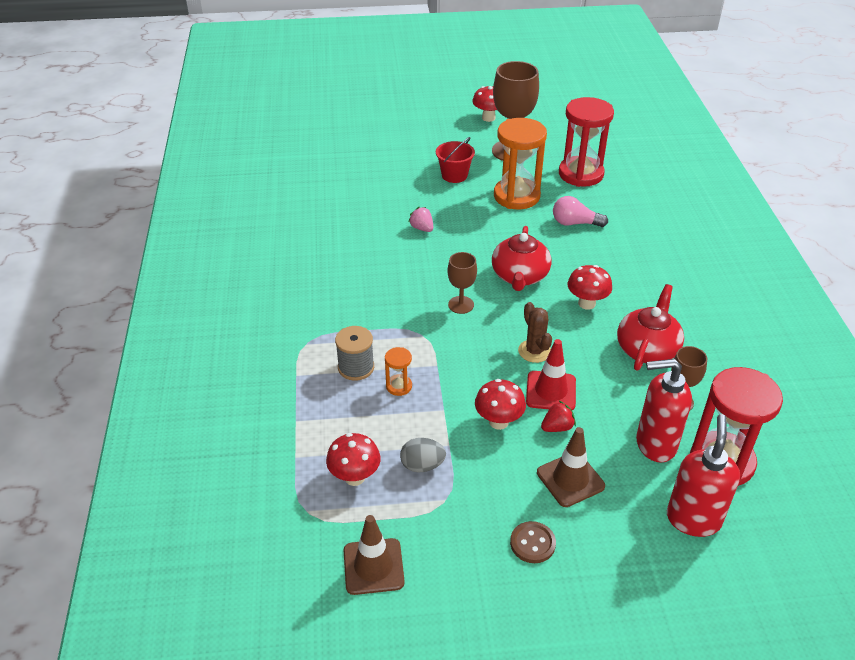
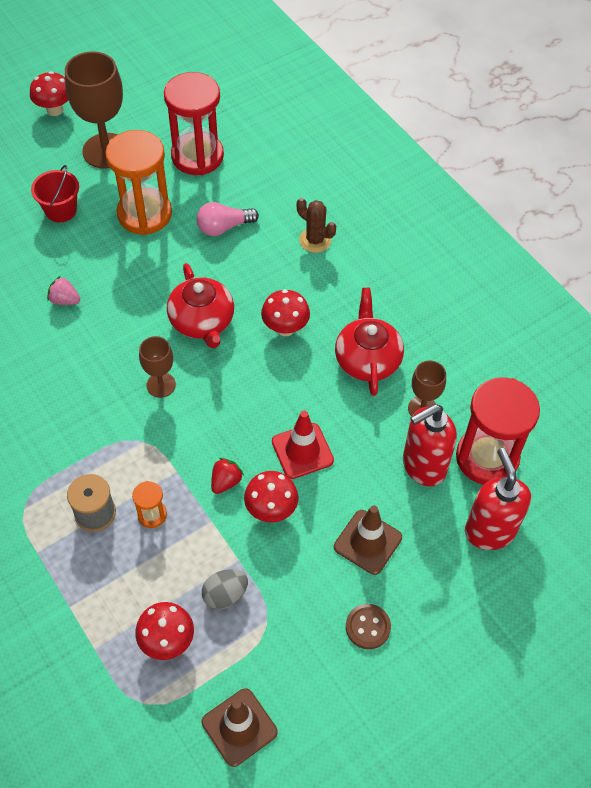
camera: 30 degrees left, 15 degrees up
(534, 351) = (263, 410): brown cactus -> brown cactus (315, 240)
(557, 427) = (328, 490): red strawberry -> red strawberry (226, 481)

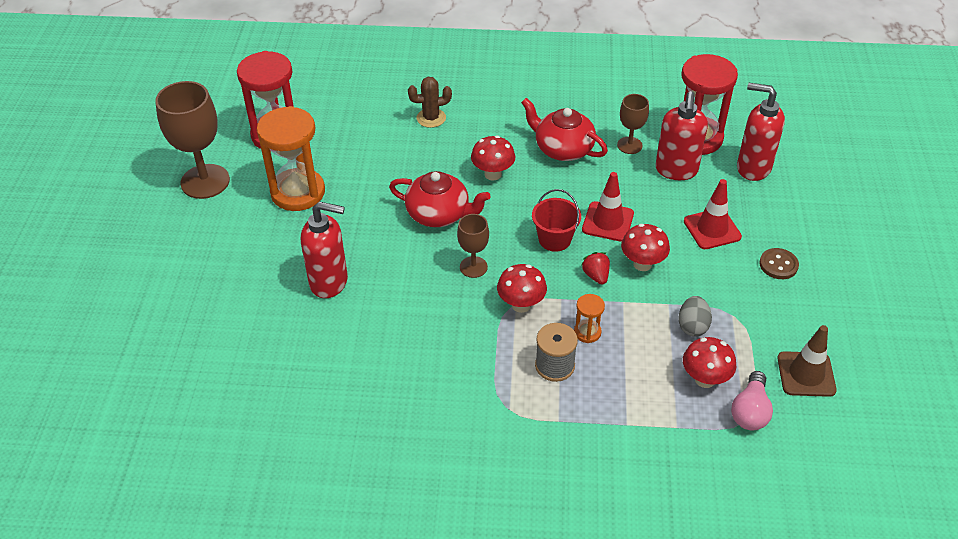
camera: 50 degrees left, 10 degrees down
(55, 110) = (120, 189): red mushroom -> red mushroom (521, 305)
(61, 210) = (233, 239): red bucket -> red bucket (554, 239)
(65, 300) = (329, 282): pink strawberry -> red soap dispenser
(224, 227) = (363, 157): pink light bulb -> pink light bulb (750, 411)
(368, 542) = (712, 229): brown traffic cone -> red traffic cone

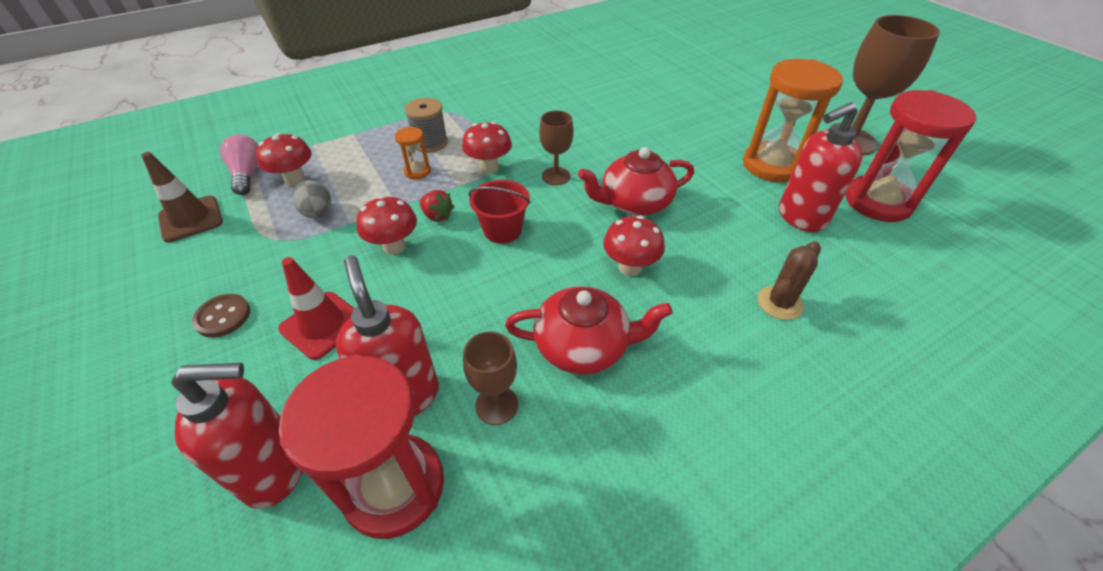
camera: 145 degrees right, 0 degrees up
(329, 282) = (651, 123): red soap dispenser -> red soap dispenser (800, 217)
(607, 222) = (458, 274): red traffic cone -> none

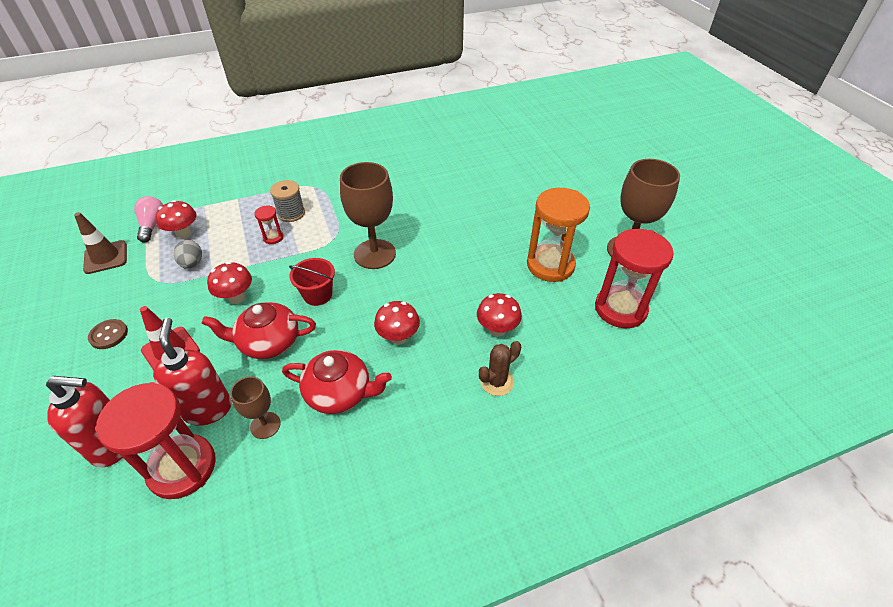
camera: 10 degrees right, 0 degrees up
(417, 171) = (273, 237): orange hourglass -> red hourglass
(437, 216) = (275, 277): red strawberry -> none
(489, 167) = (327, 240): red mushroom -> red mushroom (497, 329)
(556, 176) = (374, 254): brown goblet -> brown goblet, size x1.87
(634, 203) = (425, 285): red teapot -> red teapot (268, 342)
(800, 217) = (550, 314): red soap dispenser -> none

